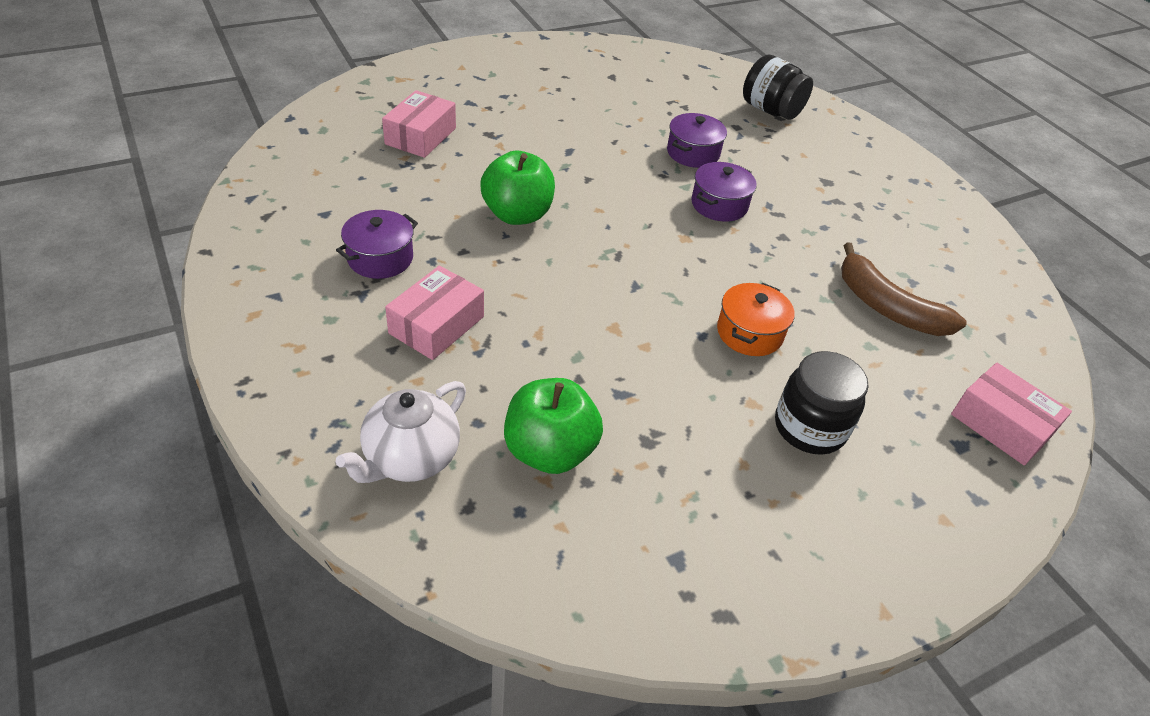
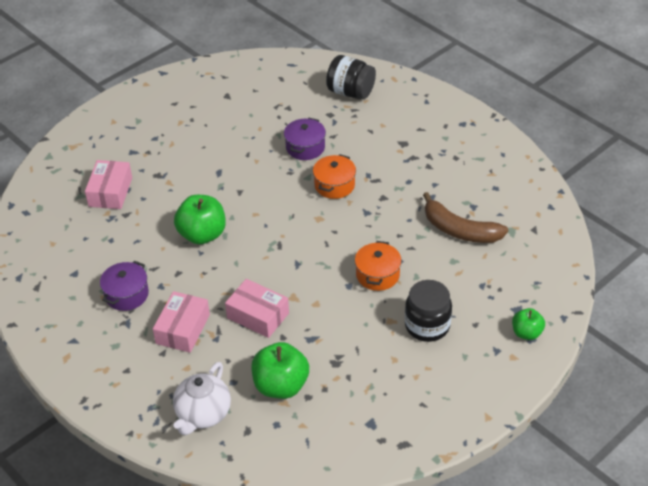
camera: 10 degrees left, 0 degrees up
(719, 205) = (334, 185): purple pot -> orange pot
(973, 487) = (526, 333): none -> green apple
(1001, 425) = (538, 289): pink box -> pink box (258, 315)

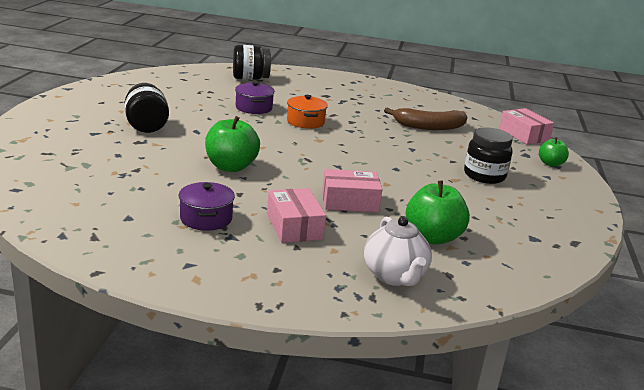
camera: 40 degrees left, 20 degrees down
(110, 192) = (101, 159): pink box -> pink box (524, 135)
(182, 152) = (146, 126): none -> black jar
(377, 275) = (408, 159): orange pot -> none

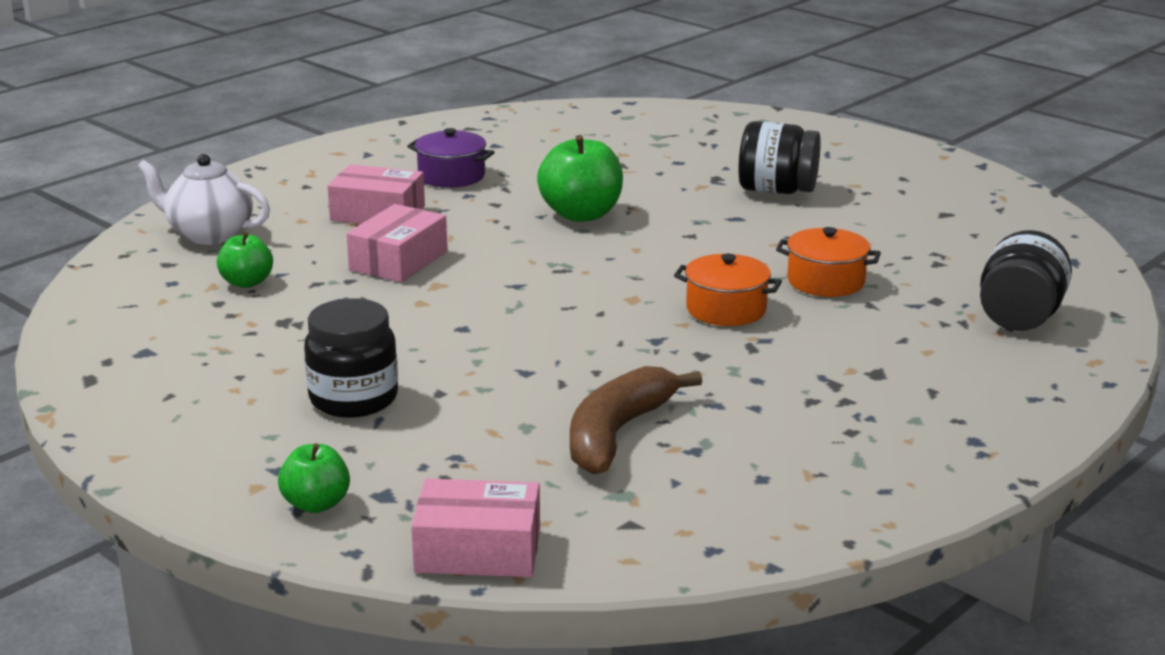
camera: 125 degrees right, 0 degrees up
(254, 108) = (826, 281): purple pot -> orange pot
(432, 237) = (247, 282): green apple -> green apple, size x0.59

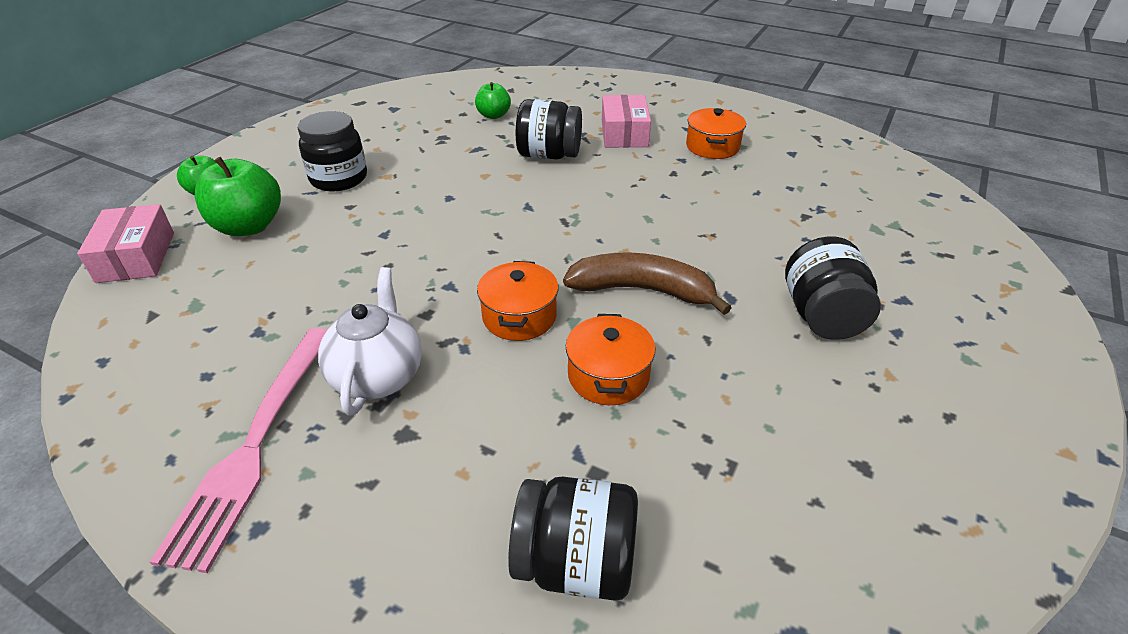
camera: 75 degrees right, 15 degrees up
(209, 234) = (557, 91): white teapot -> white teapot (378, 376)
(398, 260) = (549, 155): pink box -> black jar
(451, 176) = (712, 147): purple pot -> orange pot
(581, 214) = (678, 213): green apple -> green apple (249, 226)
(617, 433) = (287, 289): brown banana -> brown banana (642, 290)
(875, 445) = (255, 445): none -> pink fork

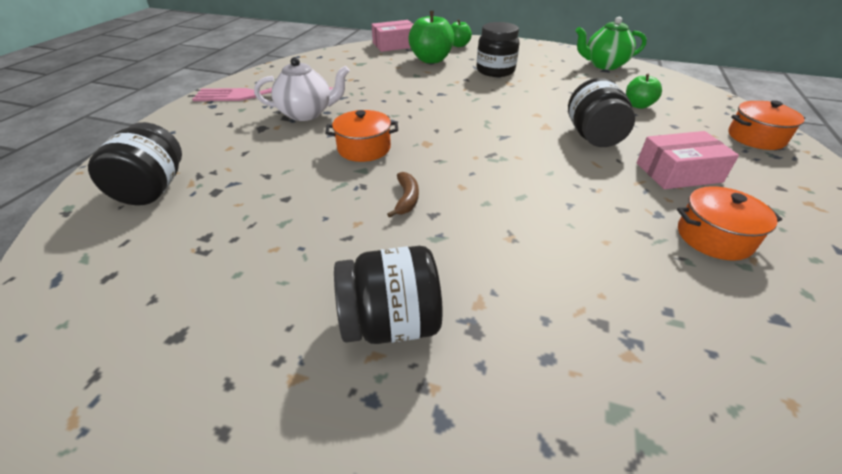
camera: 80 degrees right, 0 degrees up
(379, 105) = (604, 65): none -> green teapot
(608, 376) = (303, 189): orange pot -> orange pot (756, 138)
(642, 290) = (406, 199): brown banana -> brown banana, size x0.50

